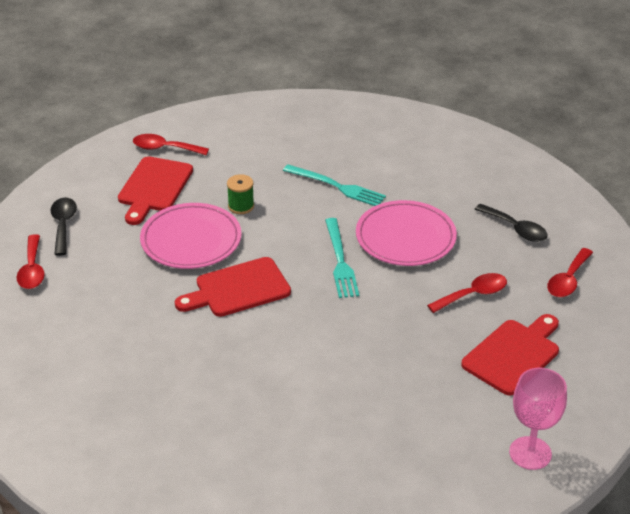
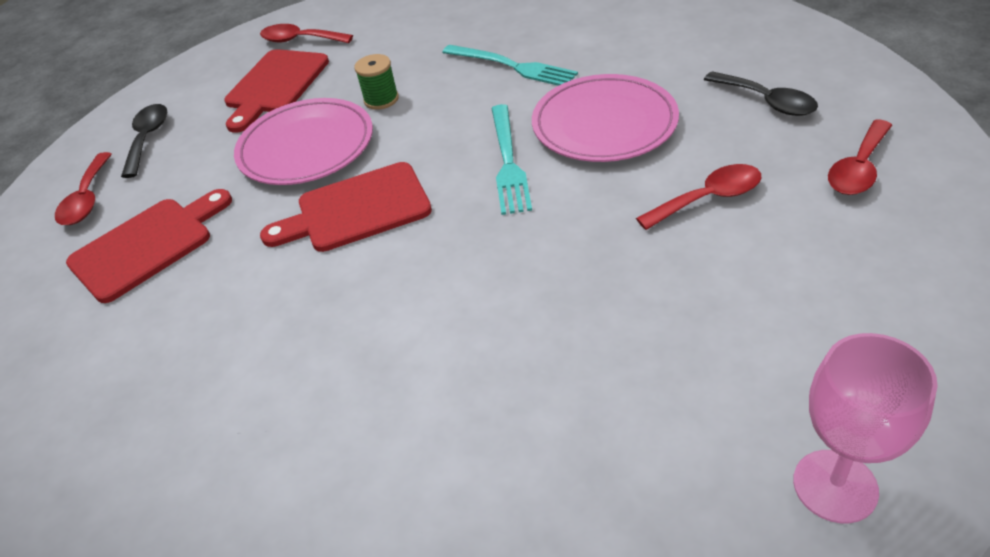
camera: 10 degrees right, 5 degrees up
(513, 354) = (783, 293): red cutting board -> red cutting board (147, 245)

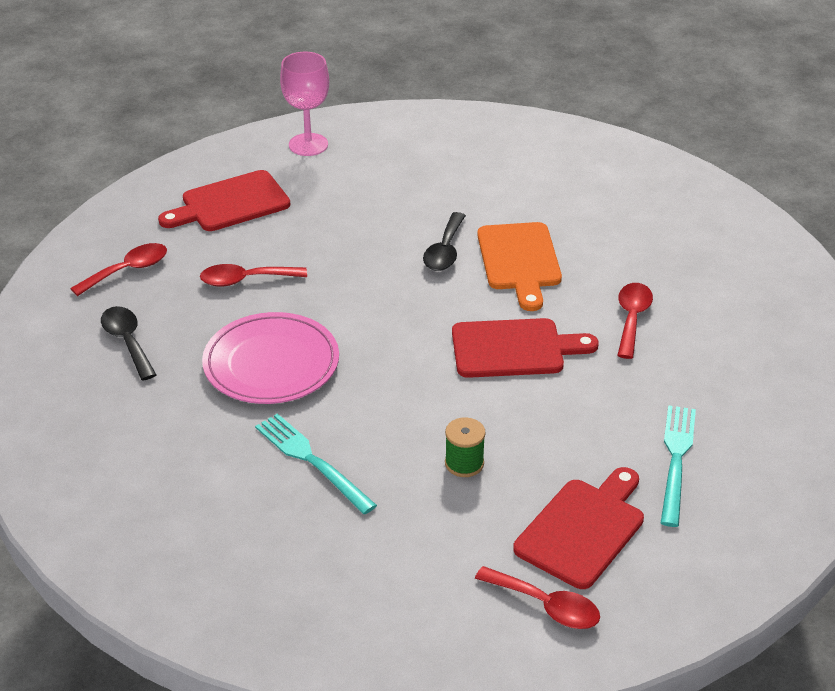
camera: 170 degrees left, 5 degrees down
(87, 199) = (777, 436): red spoon -> red spoon (632, 318)
(147, 245) = (701, 369): red cutting board -> red cutting board (230, 203)
(148, 138) = (730, 497): black spoon -> black spoon (445, 251)
(306, 147) = (552, 428): pink plate -> none
(372, 331) = (519, 261): none -> orange cutting board
(508, 161) = (372, 353): turquoise fork -> turquoise fork (676, 460)

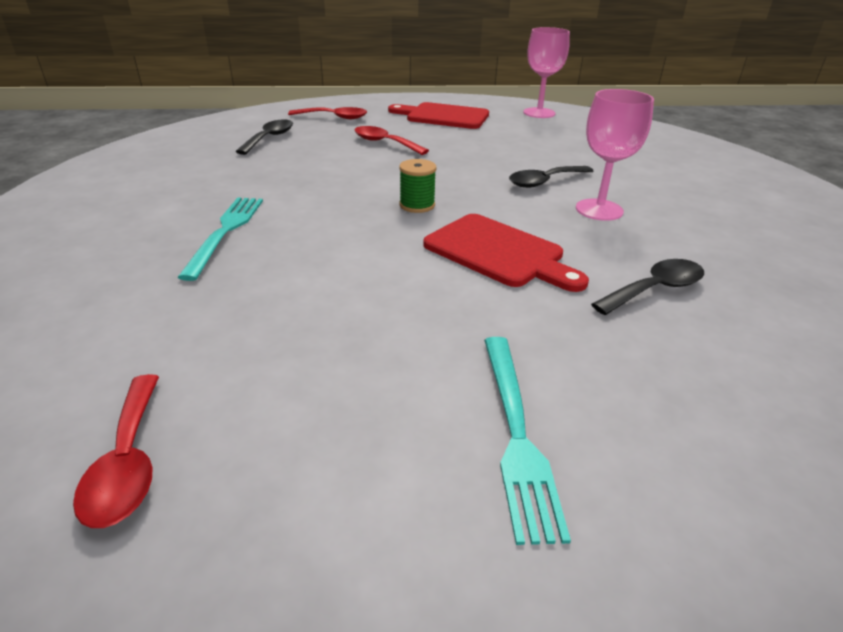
camera: 45 degrees right, 5 degrees down
(271, 363) = (316, 179): pink plate -> none
(464, 463) = (312, 296): green spool -> green spool (417, 205)
(519, 261) = (599, 210): orange cutting board -> pink goblet
(583, 529) = (301, 420): red cutting board -> none
(632, 318) = (655, 289): red spoon -> black spoon
(676, 460) = (516, 433): turquoise fork -> turquoise fork turned 120 degrees clockwise

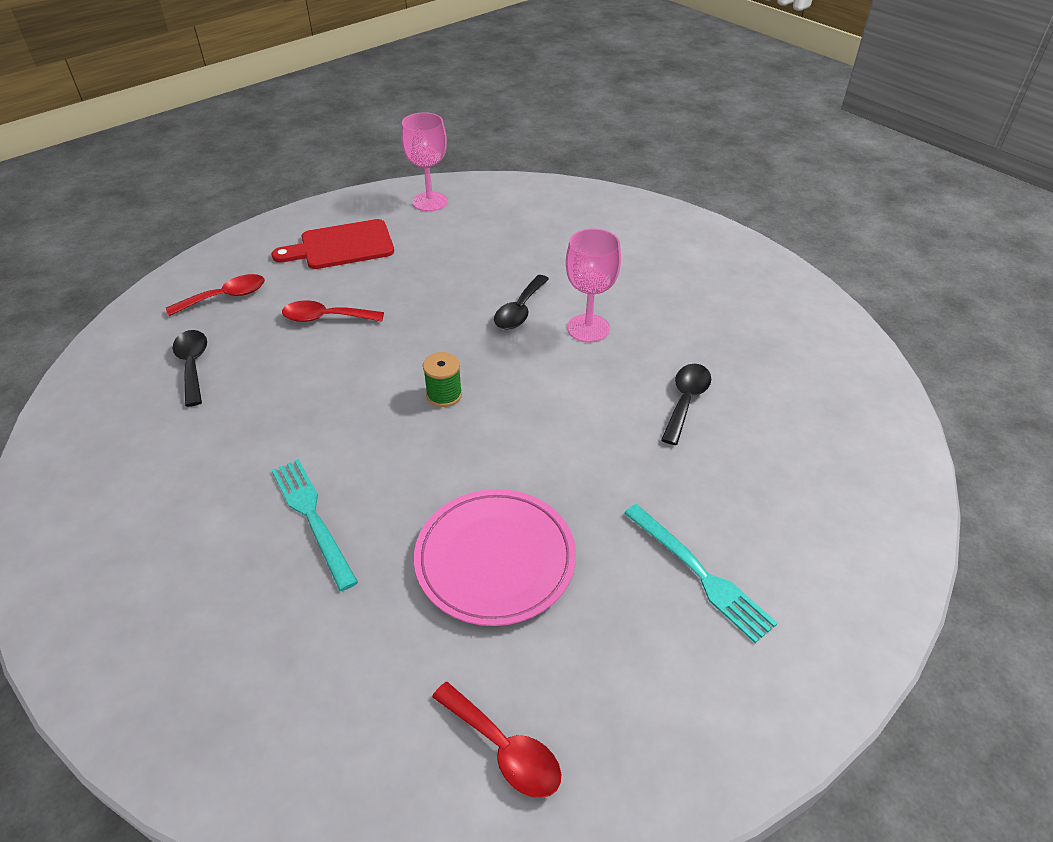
camera: 35 degrees left, 10 degrees up
(320, 317) = (495, 559): none -> pink plate
(499, 252) = (557, 419): red cutting board -> none

